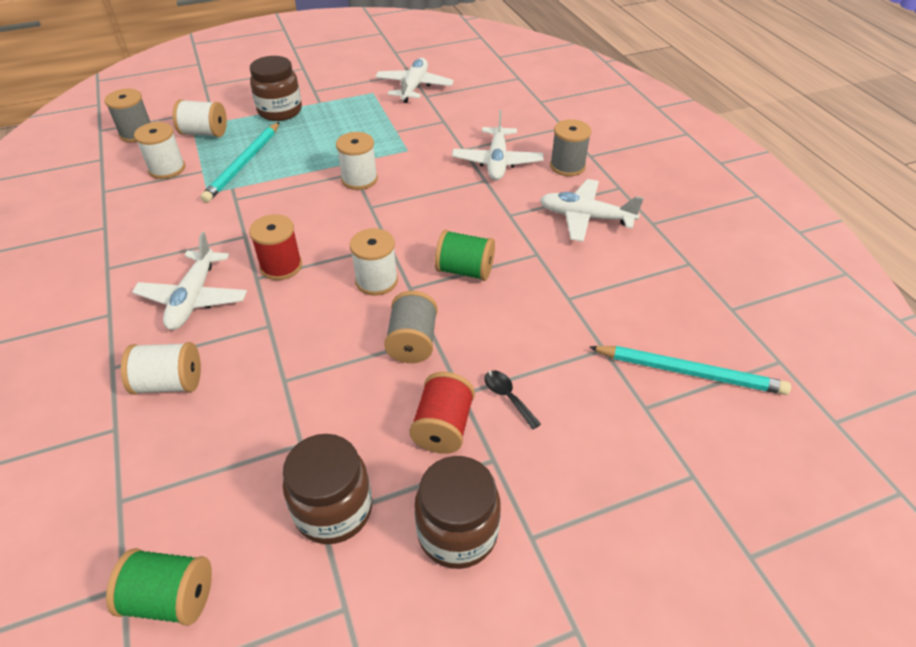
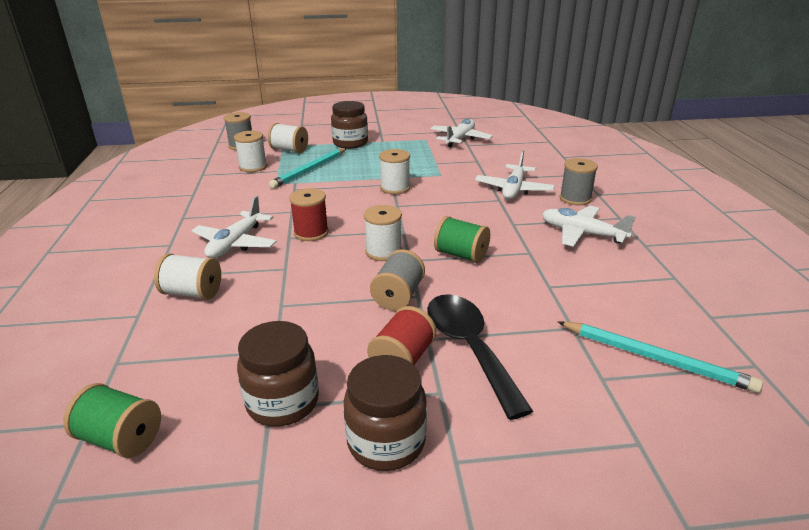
camera: 15 degrees right, 15 degrees down
(507, 397) = (469, 348): black spoon -> black spoon, size x2.37

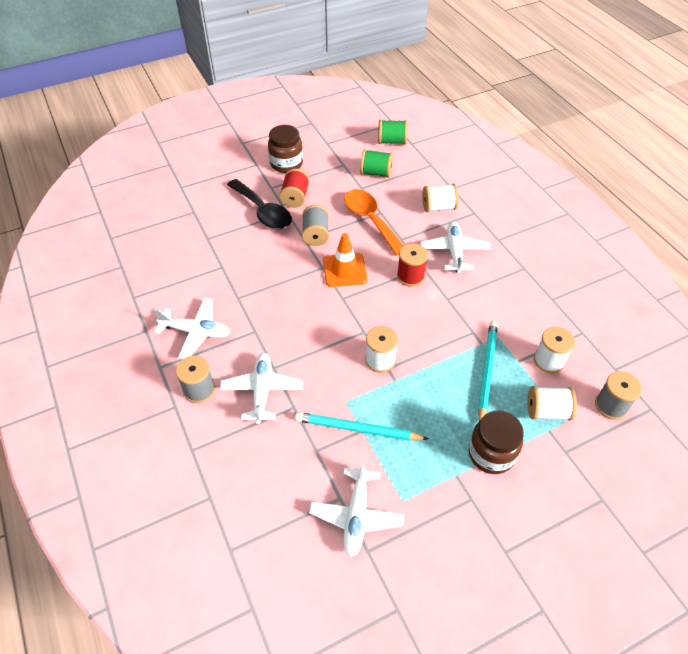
camera: 160 degrees right, 20 degrees up
(282, 402) = (339, 167): brown jar -> none
(305, 298) = (370, 220): none -> orange spoon
(383, 252) = (344, 270): white spool -> orange traffic cone
(461, 255) = (287, 281): green spool -> green spool (376, 173)
(655, 358) = (163, 229): turquoise pencil -> turquoise pencil (358, 429)

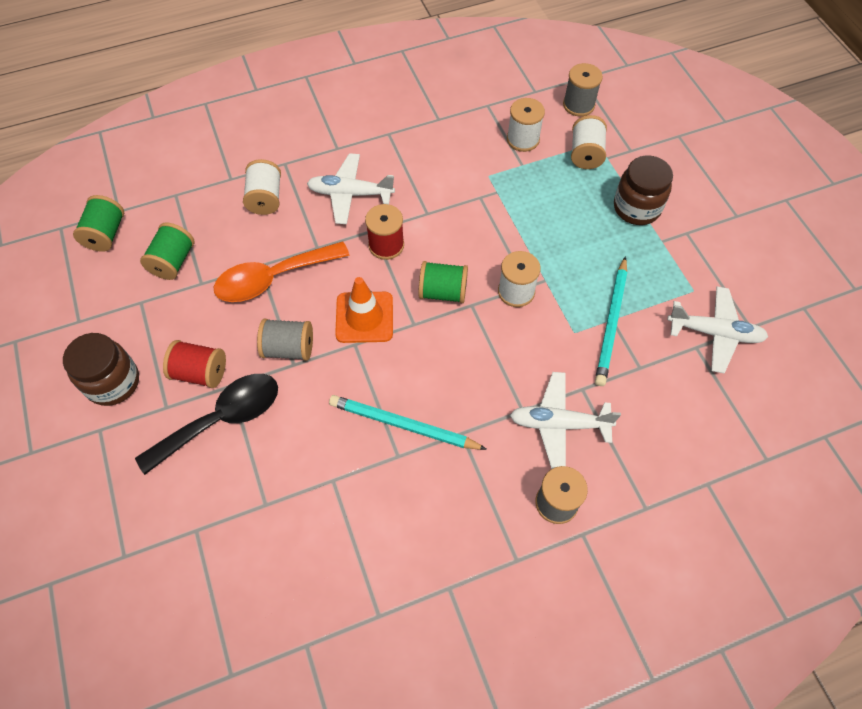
camera: 85 degrees left, 10 degrees up
(196, 332) = (457, 512): white plane -> none
(373, 313) = (443, 292): none -> green spool
(486, 371) = (535, 194): turquoise pencil -> turquoise pencil (403, 425)

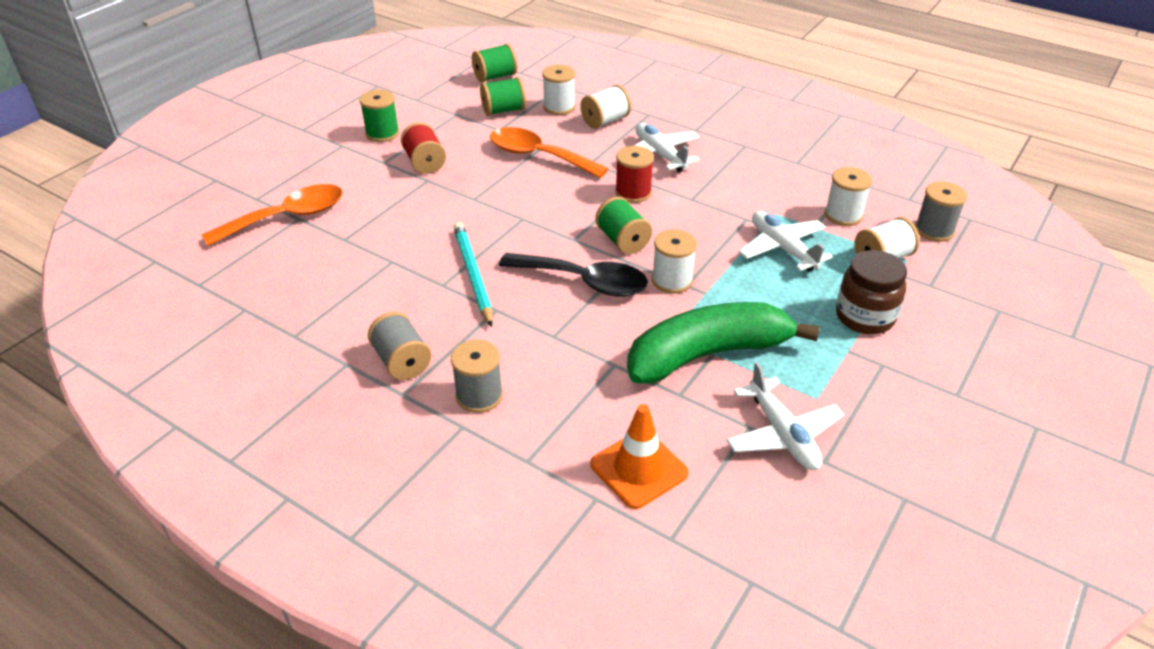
camera: 55 degrees right, 20 degrees down
(113, 382) = (382, 133): brown jar -> green spool
(185, 540) = (287, 217): none -> orange spoon
(210, 217) = (559, 107): none -> white spool
(222, 419) = (395, 189): black spoon -> black spoon (584, 282)
(289, 348) = (485, 190): grey spool -> grey spool (402, 361)
(364, 317) = (552, 212): orange traffic cone -> orange traffic cone (639, 469)
(559, 424) = (561, 364): white plane -> white plane (782, 249)
(611, 323) = (708, 354): turquoise pencil -> green banana

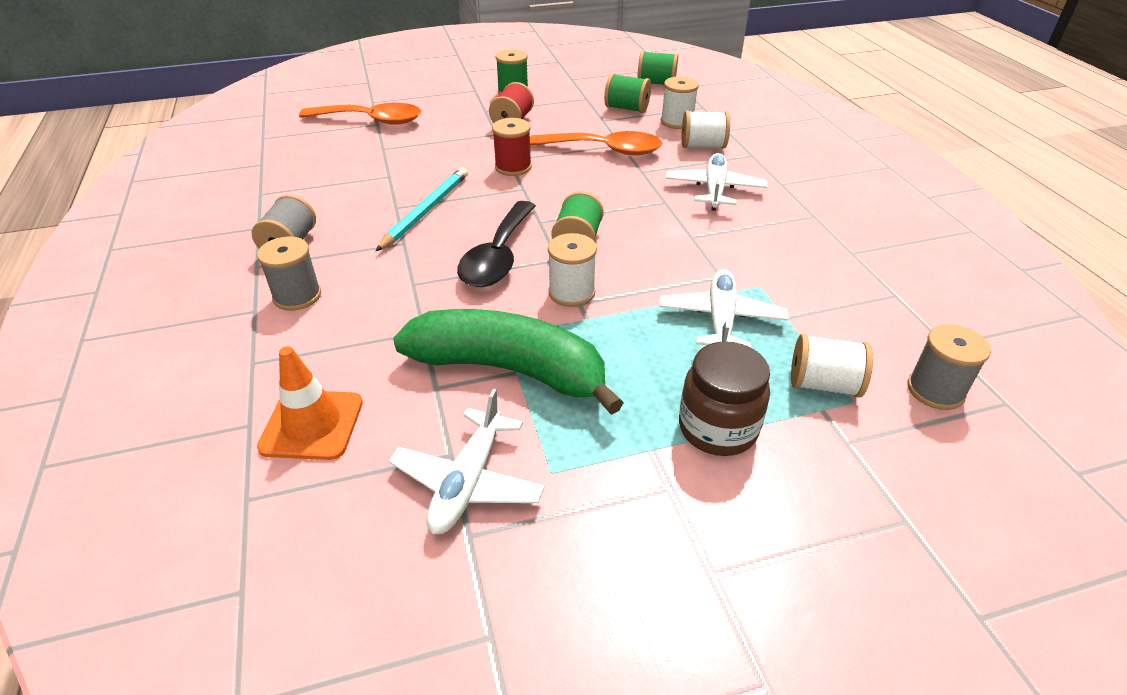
camera: 40 degrees right, 0 degrees up
(538, 156) = (605, 150): orange spoon -> orange spoon turned 120 degrees clockwise
(584, 282) = (498, 256): black spoon -> black spoon turned 45 degrees clockwise
(633, 192) = (644, 209): red spool -> red spool (513, 167)
(843, 215) = (836, 322): white spool -> none

